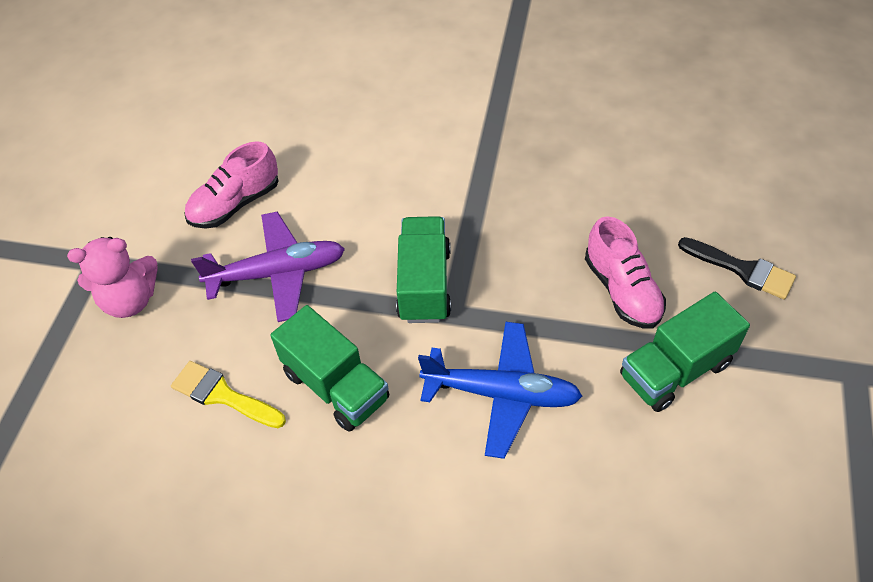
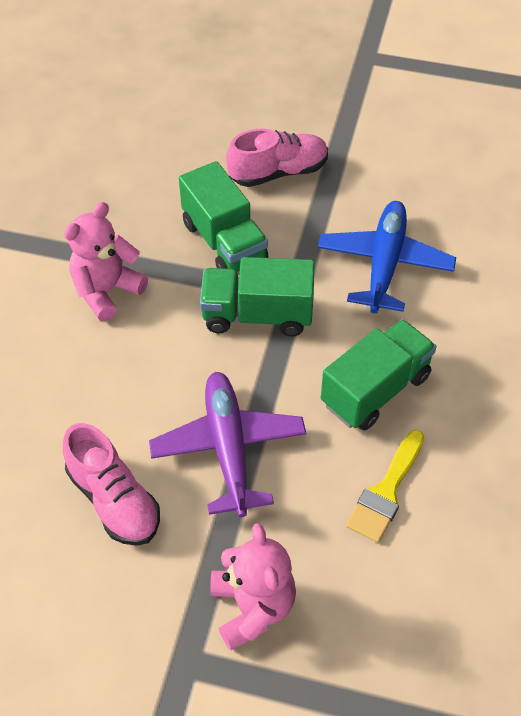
camera: 90 degrees left, 0 degrees up
(445, 172) = (106, 291): none -> pink teddy bear
(675, 370) = (362, 151): green truck -> green truck (224, 242)
(742, 269) = (263, 96): black brush -> none

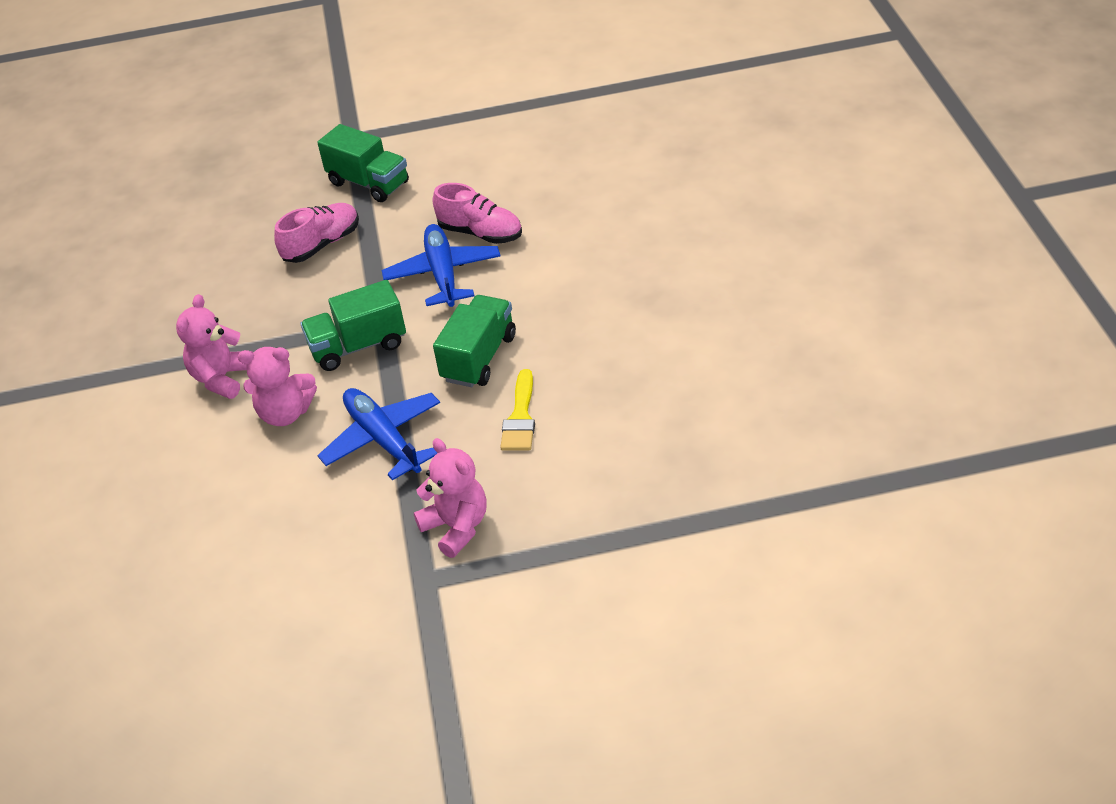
camera: 20 degrees left, 10 degrees down
(114, 500) = (310, 508): pink shoe -> pink shoe (480, 233)
(146, 365) = (285, 413): none -> pink teddy bear
(224, 242) = (303, 308): green truck -> green truck (369, 183)
(228, 447) = (383, 439): purple plane -> blue plane

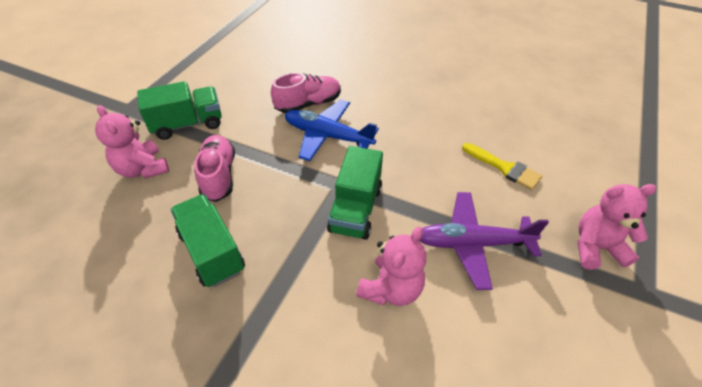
camera: 60 degrees left, 5 degrees up
(222, 378) = (304, 312): pink teddy bear -> pink teddy bear (142, 169)
(383, 439) = (472, 244): blue plane -> purple plane
(479, 358) = (429, 159): green truck -> green truck (212, 251)

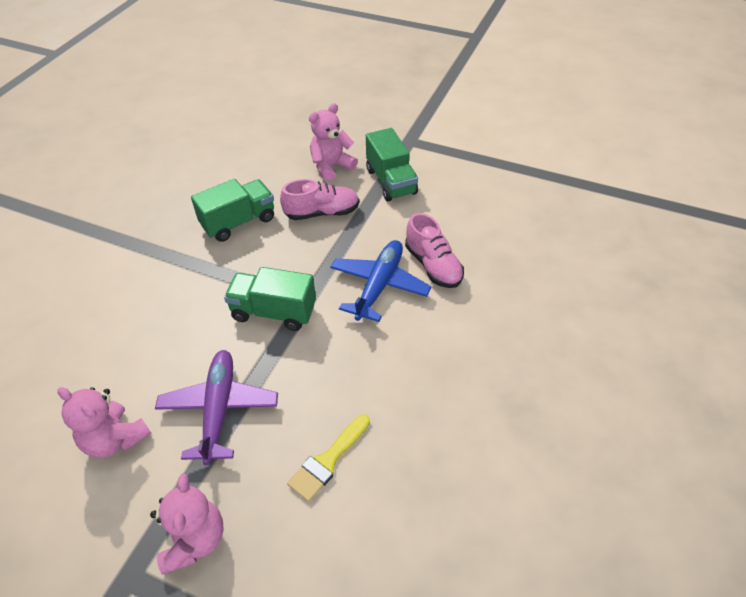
camera: 90 degrees right, 0 degrees up
(391, 289) = (181, 339): pink teddy bear -> pink teddy bear (115, 439)

